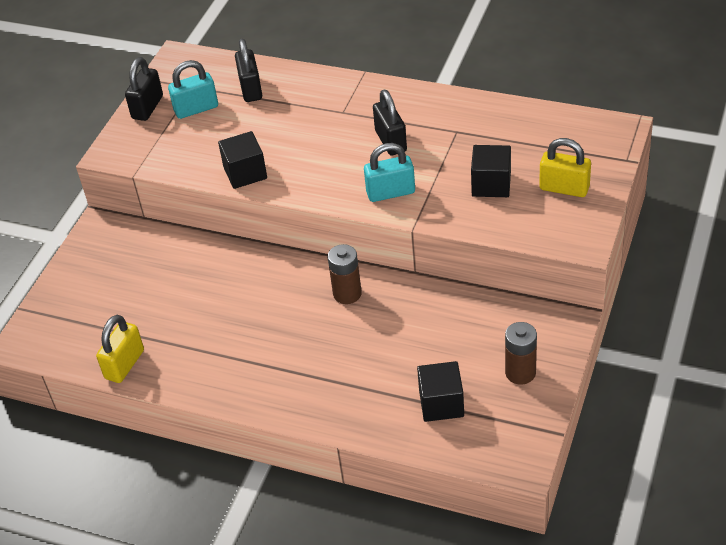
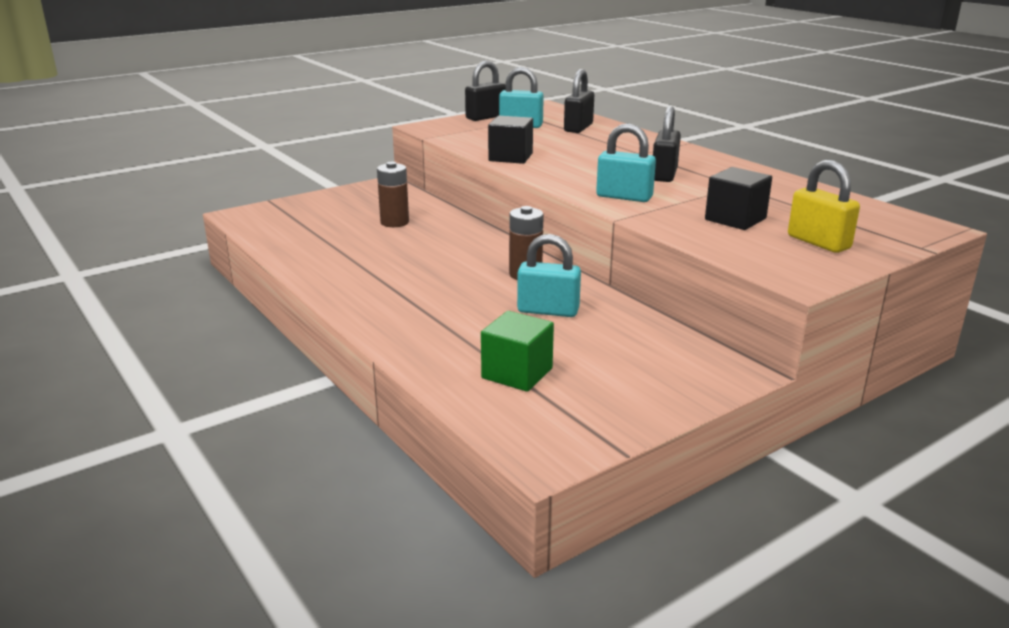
camera: 30 degrees right, 20 degrees down
(124, 364) = (287, 248): yellow padlock -> none
(401, 327) = (548, 310): none -> turquoise padlock
(441, 403) = (517, 373): black cube -> green cube
(520, 373) = (634, 386): brown battery -> brown battery (394, 222)

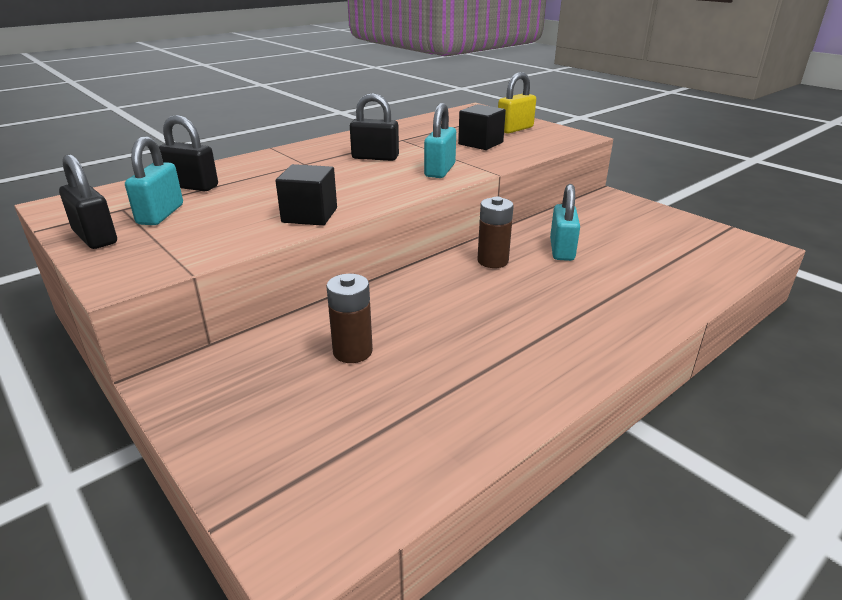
camera: 95 degrees left, 5 degrees up
(517, 373) = (672, 258): green cube -> none

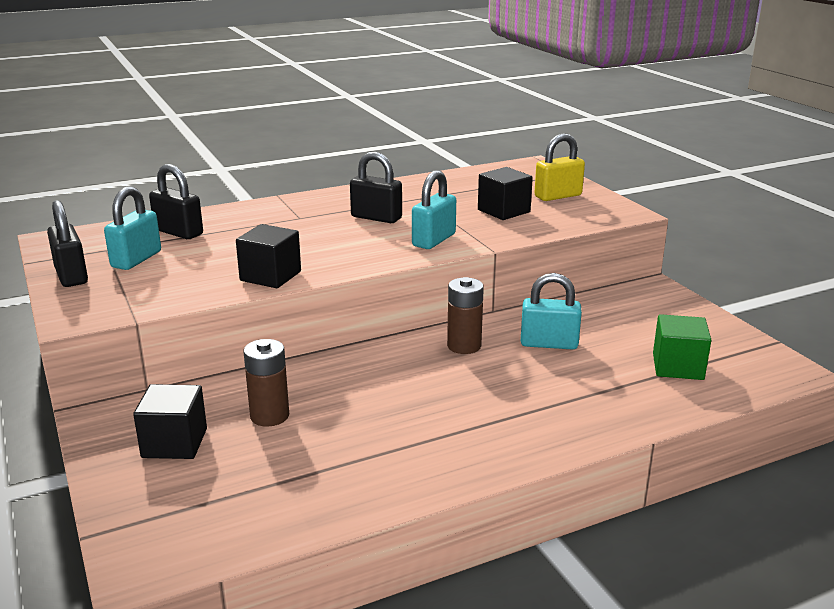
camera: 15 degrees right, 5 degrees down
(268, 396) = (174, 443): none -> black cube
(561, 250) = (549, 343): turquoise padlock -> turquoise padlock turned 75 degrees clockwise
(676, 255) = (678, 367): none -> green cube

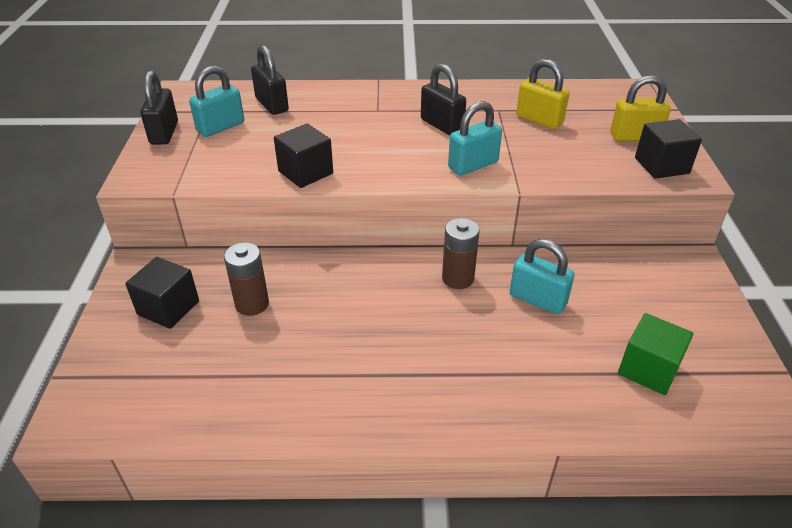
camera: 25 degrees right, 15 degrees up
(464, 198) = (539, 120): none -> yellow padlock
(503, 211) = (565, 144): black cube -> black cube (661, 165)

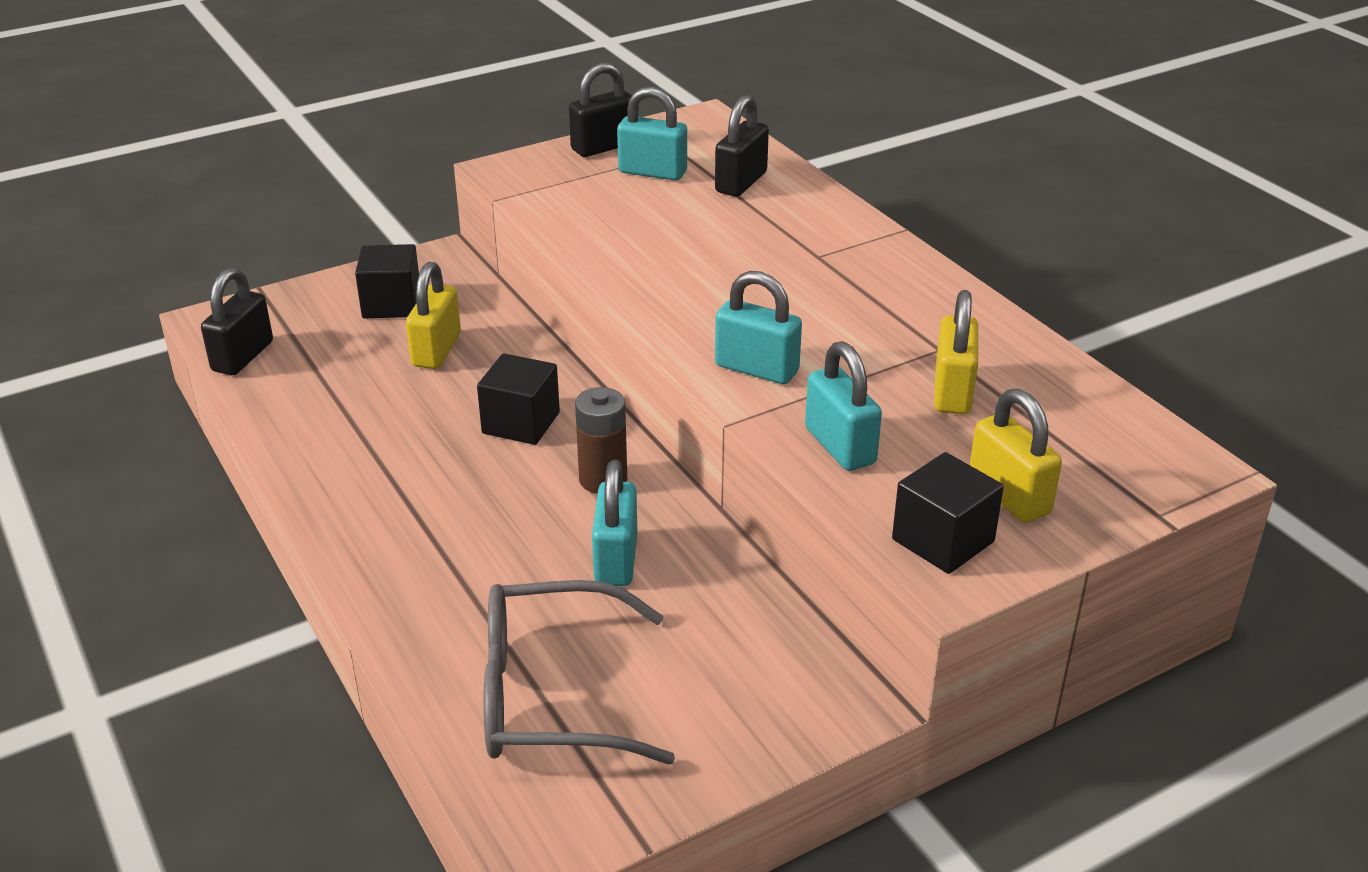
camera: 60 degrees right, 5 degrees down
(252, 304) = (437, 350): brown battery -> yellow padlock
(305, 172) = (614, 258): black cube -> black cube (521, 423)
(441, 125) = (835, 315): black padlock -> black padlock (242, 356)
(565, 165) = (840, 446): none -> turquoise padlock
(648, 369) = (550, 695): green cube -> grey glasses

